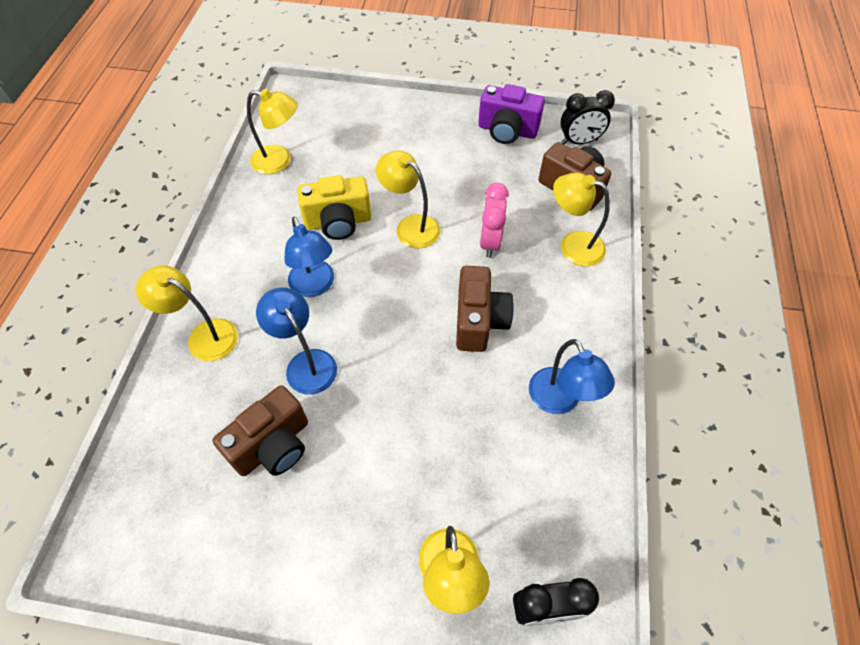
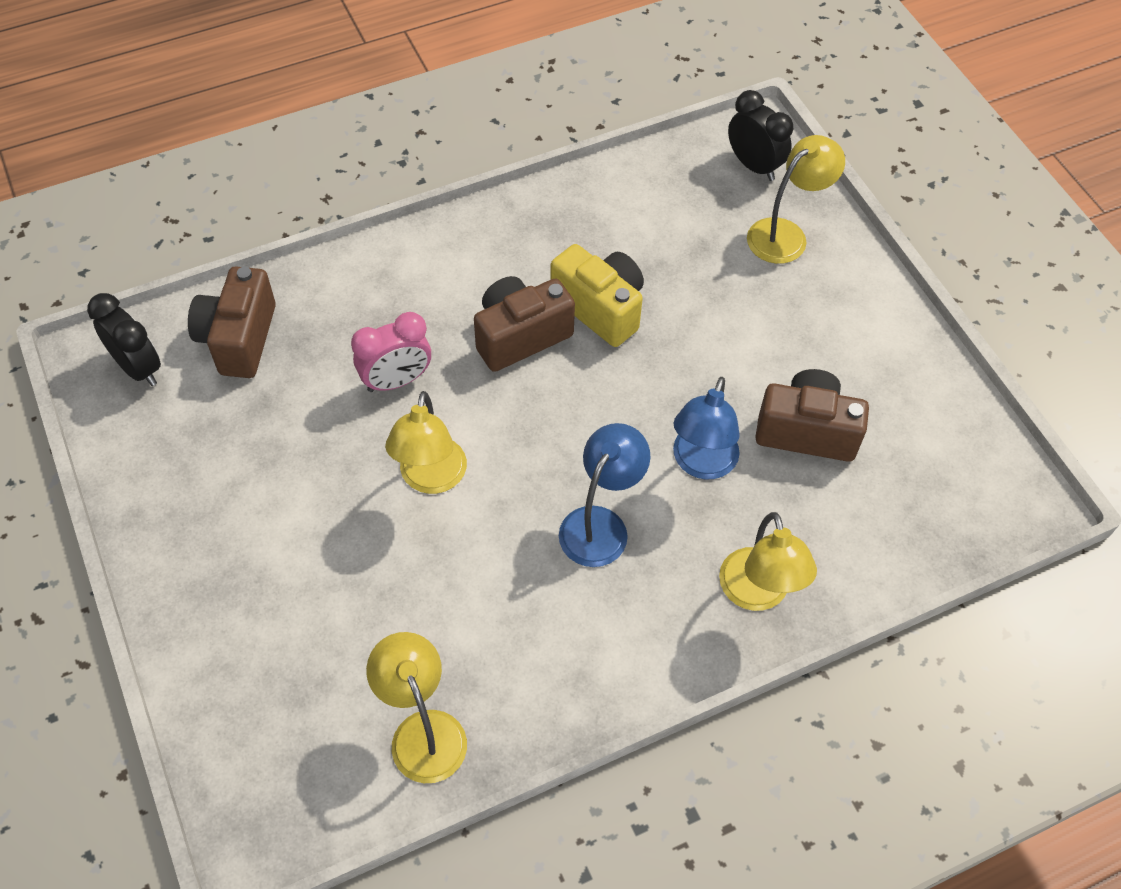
camera: 125 degrees left, 0 degrees up
(338, 222) = (483, 567): yellow camera -> yellow camera (600, 308)
(507, 131) = (164, 463): purple camera -> none
(560, 401) = (561, 229): blue lamp -> none
(572, 245) = (344, 299): yellow lamp -> none

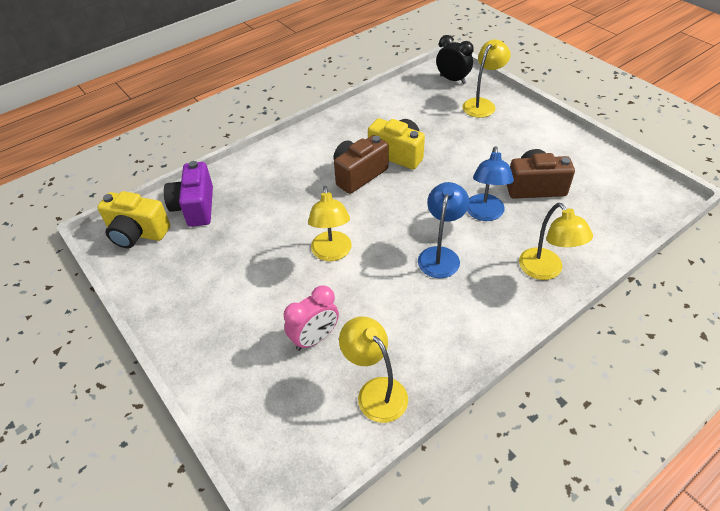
camera: 10 degrees left, 10 degrees down
(138, 368) = (137, 233): black clock -> yellow camera
(239, 339) = (195, 207): brown camera -> purple camera
(396, 381) = (295, 209): pink clock -> pink clock (314, 338)

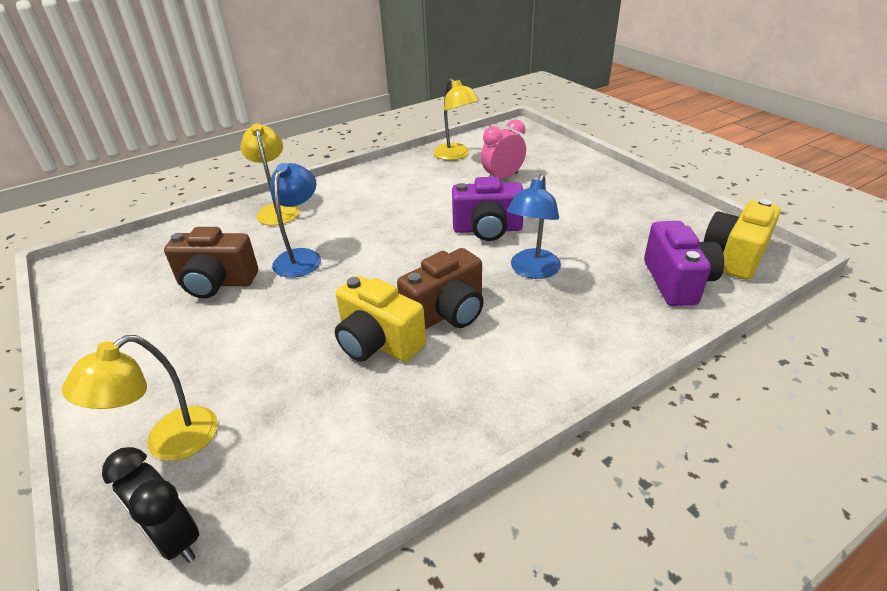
camera: 175 degrees left, 10 degrees down
(137, 233) = (735, 256): yellow camera -> yellow camera turned 75 degrees counterclockwise
(332, 253) = (487, 229): yellow lamp -> purple camera
(440, 255) = (372, 224): blue lamp -> blue lamp (532, 271)

